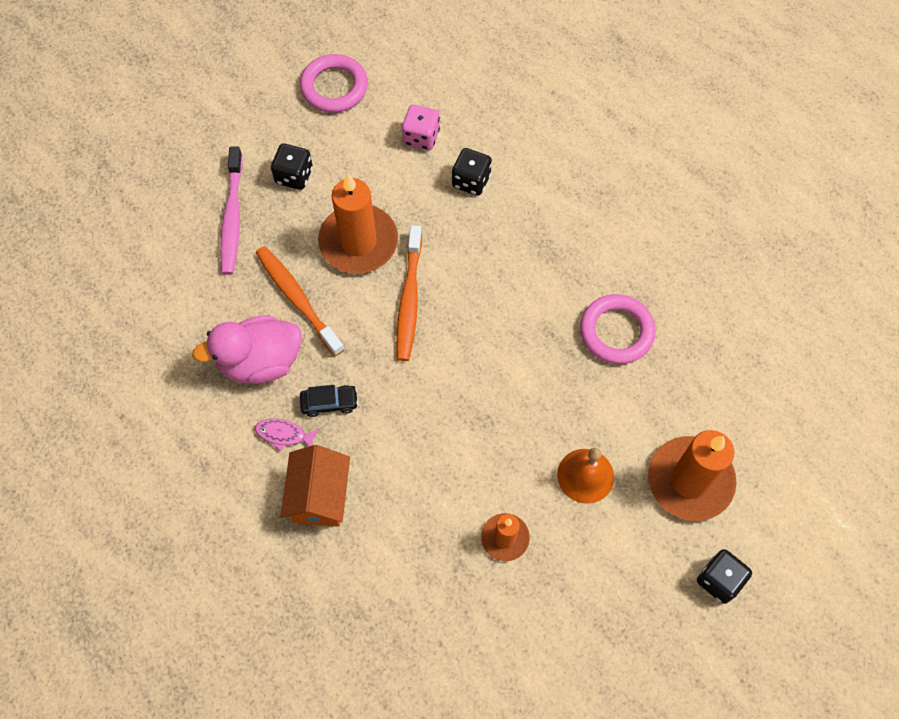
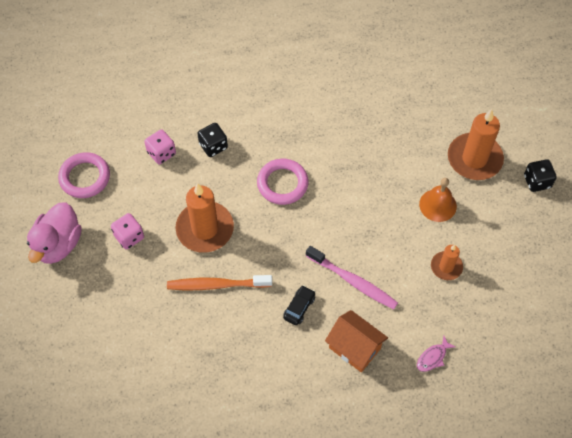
camera: 55 degrees left, 5 degrees down
(232, 217) = (129, 288): pink toothbrush -> pink toothbrush (353, 281)
(260, 361) = (243, 330): pink duck -> pink duck (58, 244)
(284, 434) = (301, 345): pink fish -> pink fish (433, 357)
(294, 176) = (129, 237): black dice -> pink dice
(409, 299) = (265, 225): orange toothbrush -> none
(616, 331) = (365, 136): pink ring -> pink ring (282, 184)

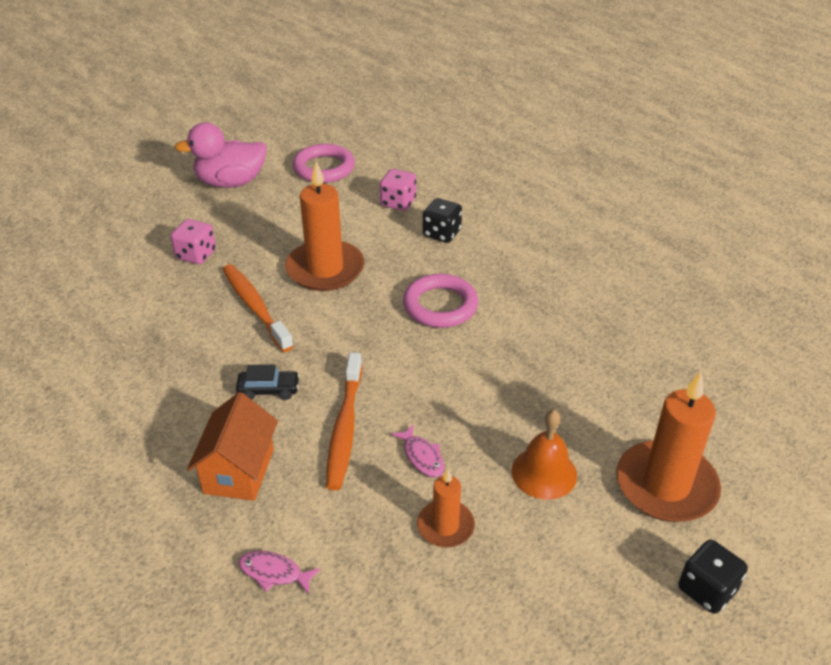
camera: 60 degrees right, 20 degrees down
(129, 237) = (273, 221): pink dice -> pink dice (196, 255)
(353, 281) = (345, 428): pink toothbrush -> orange toothbrush
(395, 254) = (422, 457): none -> pink fish

